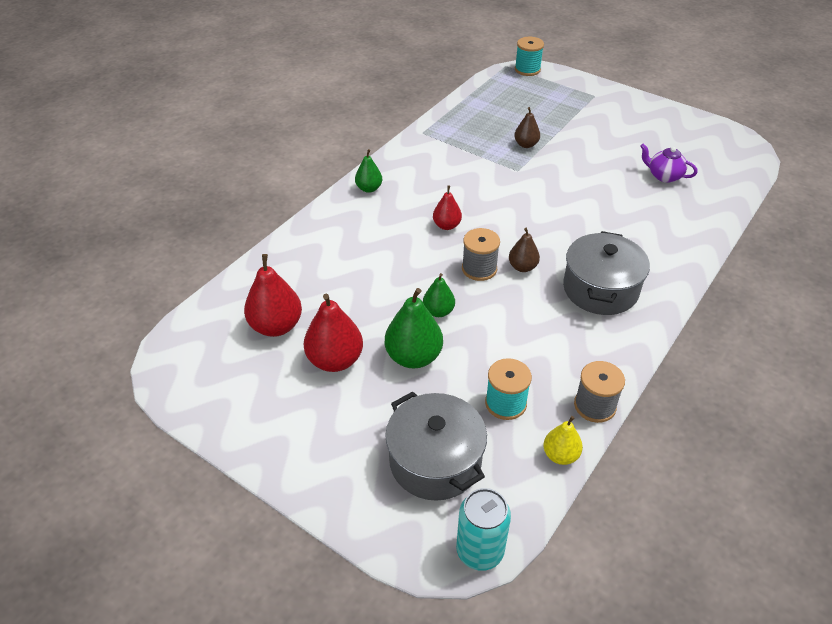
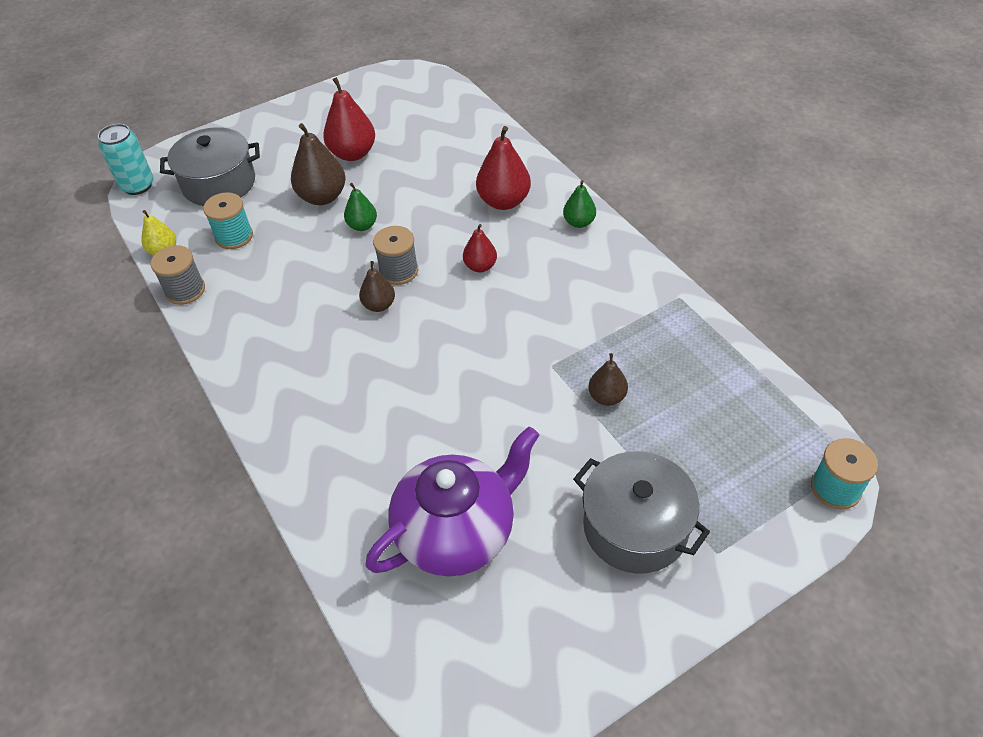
camera: 115 degrees right, 5 degrees up
(276, 326) = (413, 129): red pear -> red pear (503, 201)
(413, 357) = (322, 197): green pear -> brown pear
(600, 289) = (305, 356): grey pot -> grey pot (635, 527)
(664, 176) = (457, 532): purple teapot -> purple teapot, size x2.08

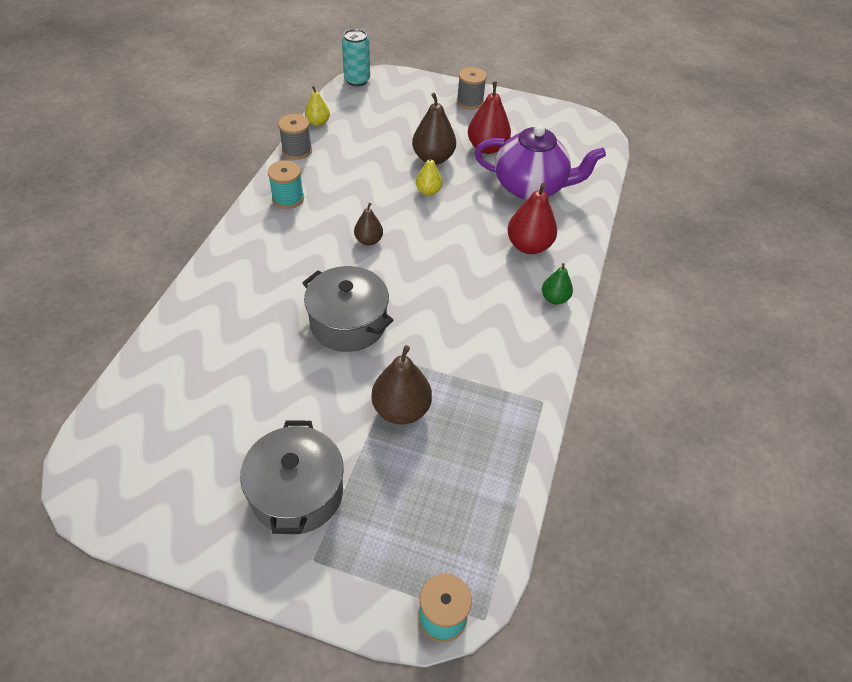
camera: 45 degrees right, 0 degrees up
(219, 183) = (394, 109): grey pot -> grey pot (348, 323)
(234, 236) = (359, 142): turquoise spool -> turquoise spool (288, 198)
(362, 226) = (428, 191): green pear -> yellow pear
(398, 271) = (407, 232): grey spool -> grey spool (470, 102)
(457, 532) = (217, 391): purple teapot -> purple teapot (530, 187)
(480, 266) = (454, 270): red pear -> none
(607, 397) = (401, 410): brown pear -> brown pear, size x1.69

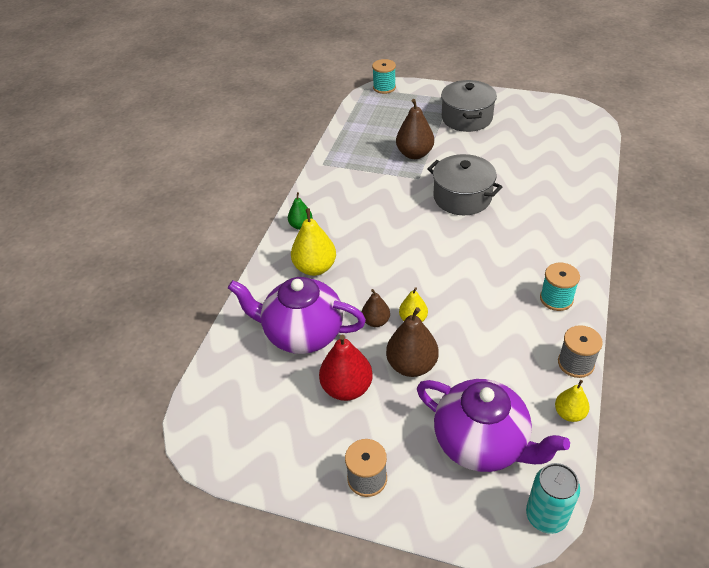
camera: 175 degrees left, 5 degrees down
(368, 240) = (463, 261): brown pear -> brown pear (376, 321)
(387, 112) = (482, 443): none -> purple teapot
(528, 246) = (315, 268): red pear -> yellow pear

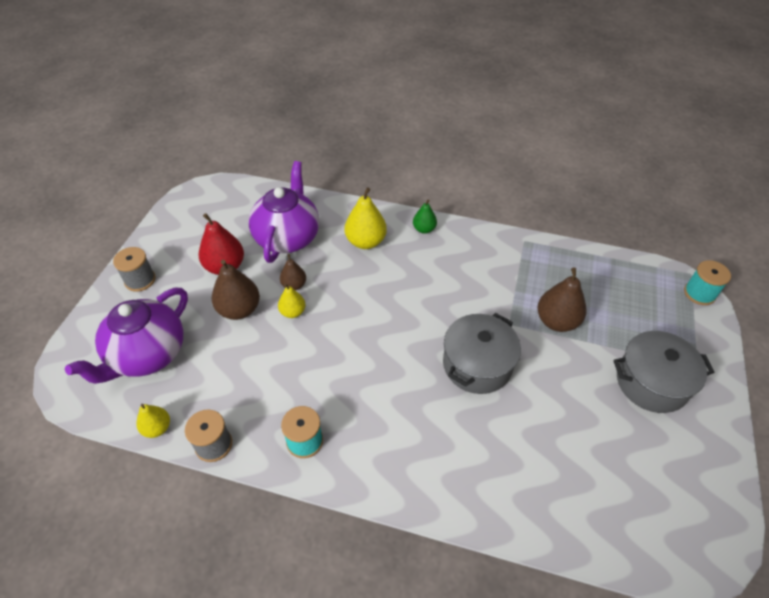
camera: 85 degrees right, 5 degrees up
(546, 516) = (67, 393): turquoise can -> none

